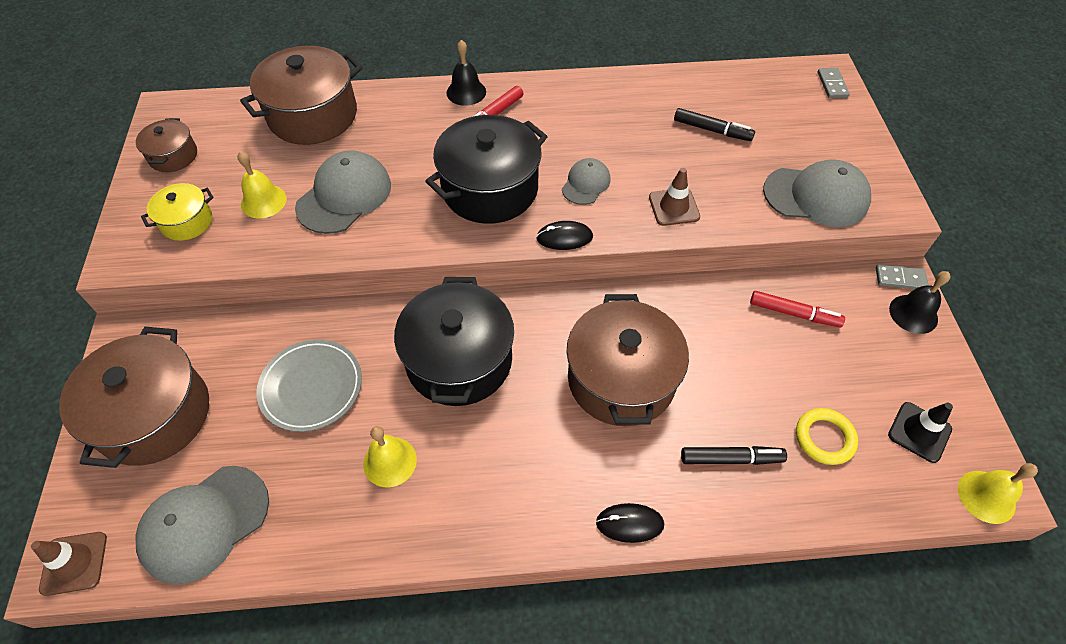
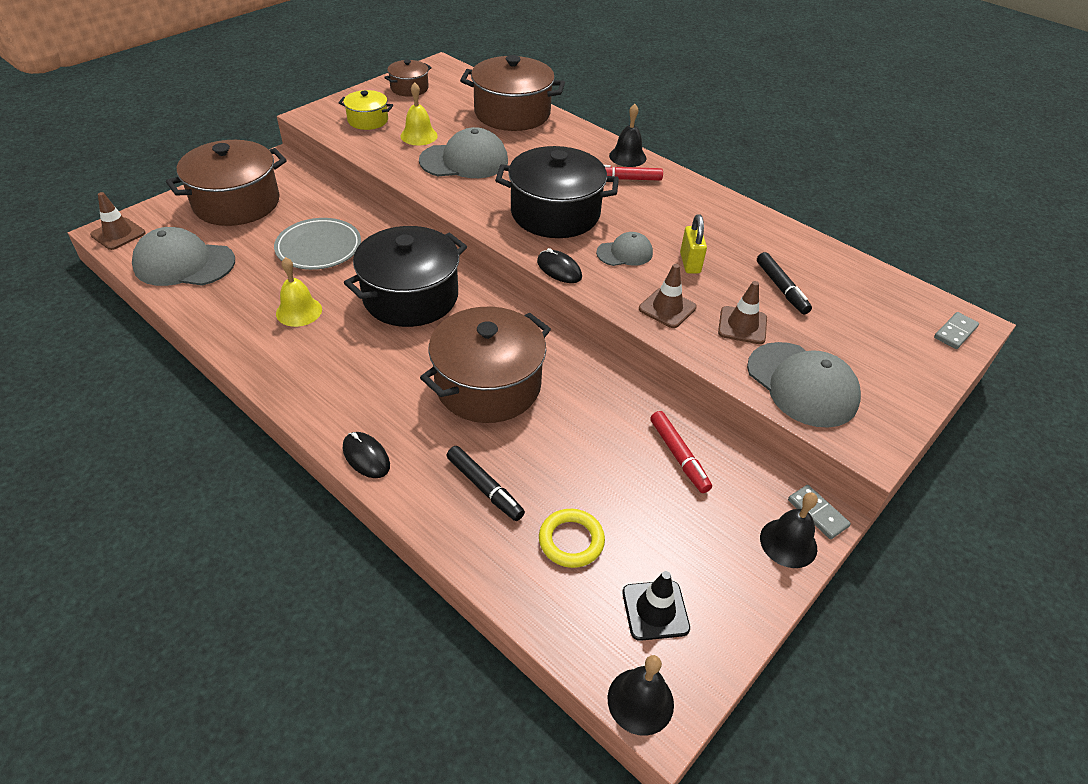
camera: 45 degrees right, 10 degrees down
(636, 156) = (690, 263): none -> yellow padlock
(731, 180) = (742, 325): none -> brown traffic cone
(986, 496) = (640, 701): yellow bell -> black bell

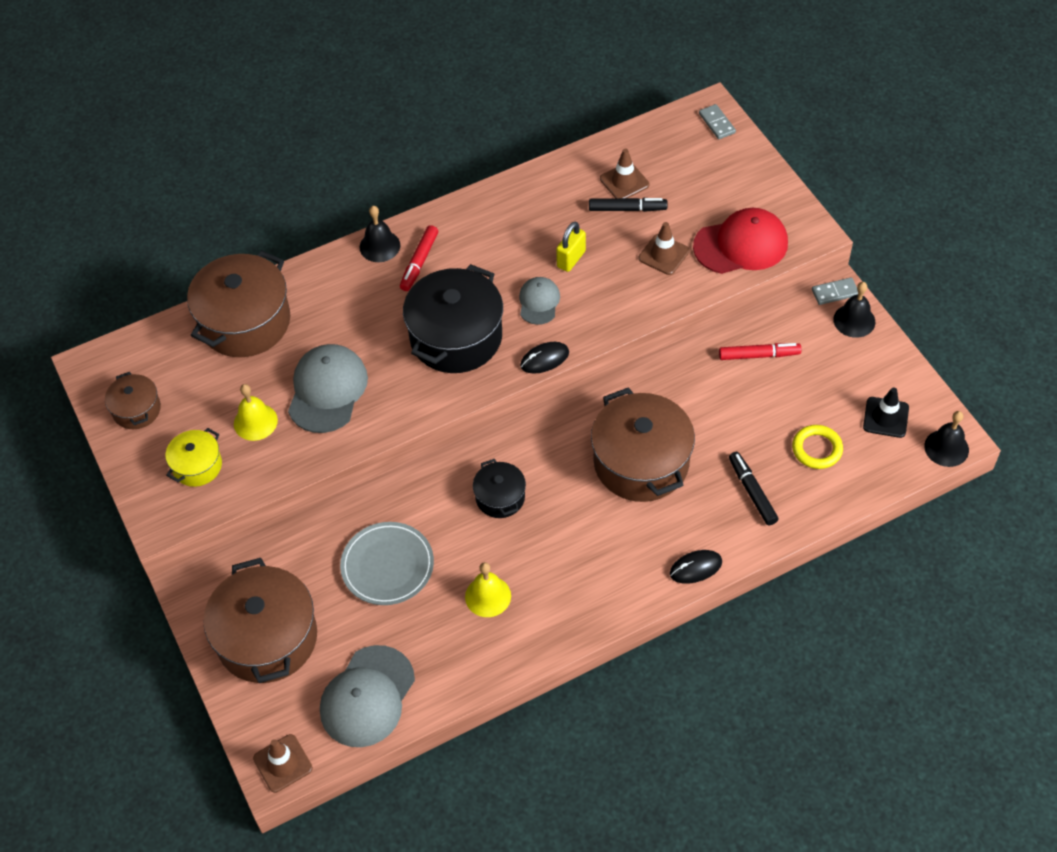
camera: 65 degrees left, 10 degrees up
(411, 297) = (500, 497): black pot -> black pot, size x0.51
(484, 488) = (752, 492): black marker -> black marker turned 90 degrees counterclockwise
(667, 308) = (625, 297): brown traffic cone -> brown traffic cone (624, 182)
(690, 263) = (571, 259): yellow padlock -> yellow padlock turned 75 degrees counterclockwise
(802, 384) = (741, 245): grey cap -> red cap

